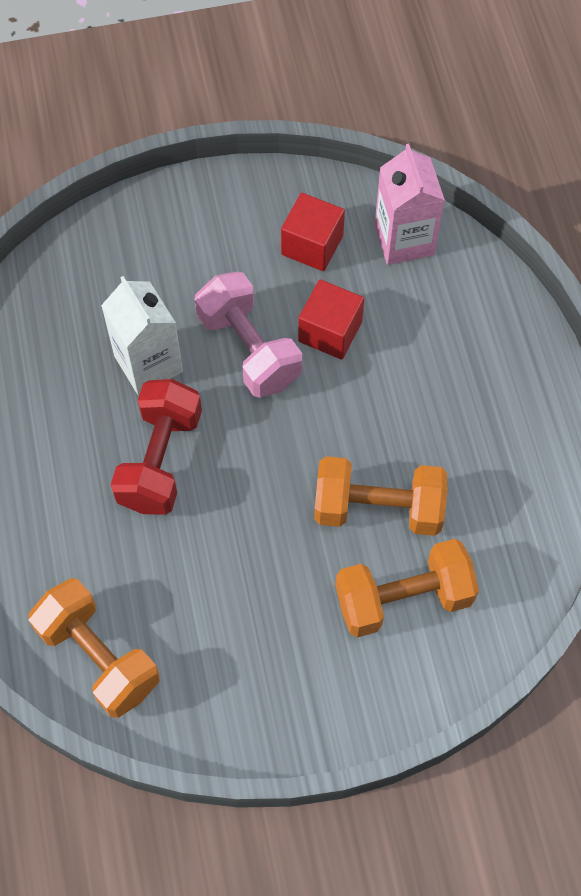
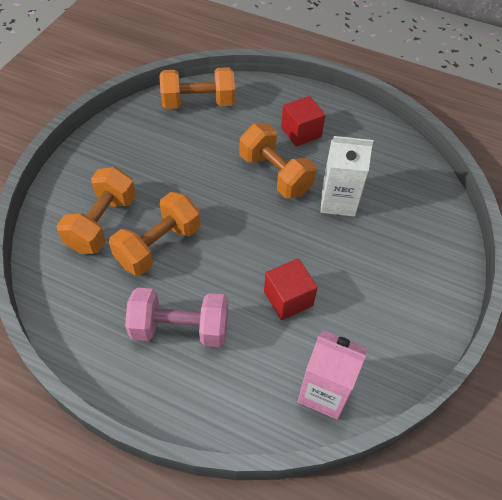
camera: 125 degrees right, 10 degrees down
(160, 460) = (275, 174): red dumbbell -> orange dumbbell
(249, 349) = (310, 250): pink dumbbell -> pink dumbbell (180, 328)
(312, 245) = (361, 332): red cube -> red cube (301, 132)

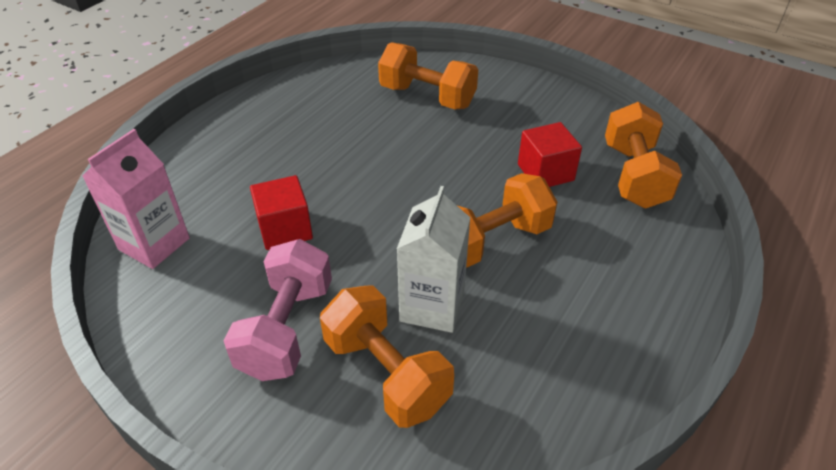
camera: 100 degrees right, 10 degrees down
(158, 246) = (388, 133): orange dumbbell -> orange dumbbell (386, 373)
(180, 328) = (279, 144): pink dumbbell -> pink dumbbell (287, 329)
(301, 132) = (582, 282): red cube -> red cube (545, 172)

